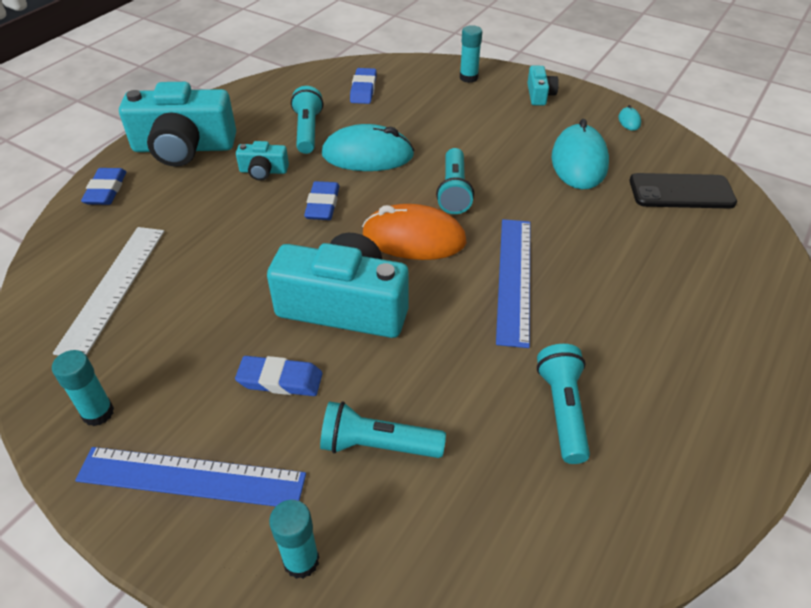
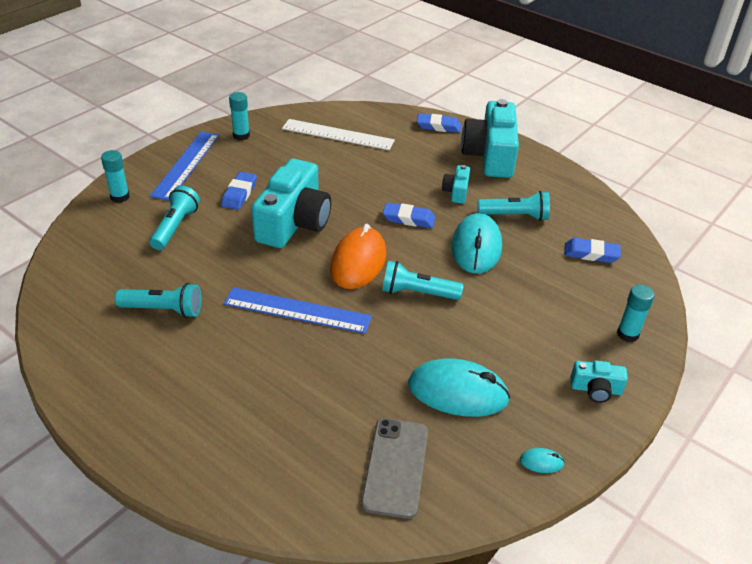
camera: 95 degrees right, 5 degrees down
(681, 192) = (395, 467): black phone -> grey phone

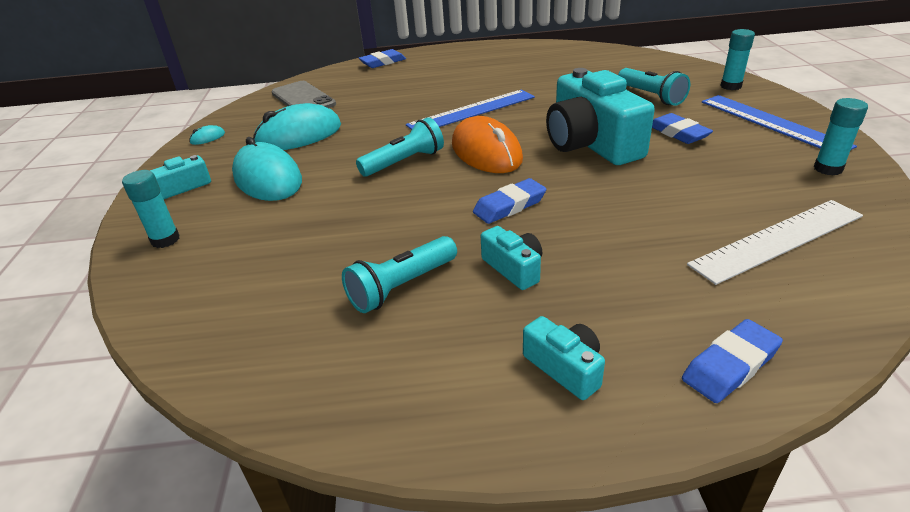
camera: 140 degrees right, 5 degrees down
(163, 310) = (546, 74): turquoise flashlight -> none
(476, 247) = (402, 223): turquoise mouse -> turquoise mouse (268, 179)
(490, 155) = (565, 368): turquoise camera -> turquoise camera, size x0.46
(591, 254) = (256, 300): blue eraser -> blue eraser (383, 62)

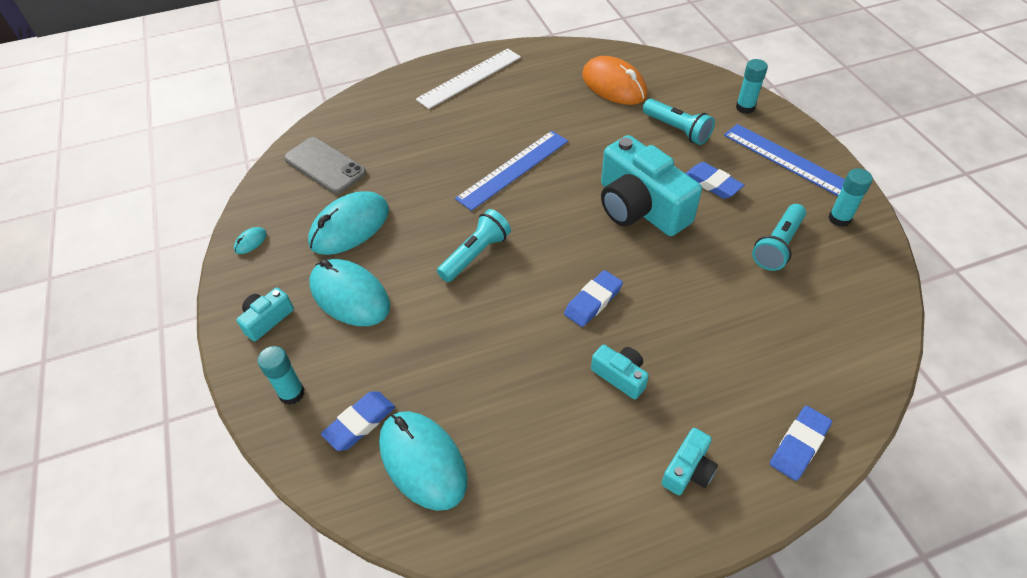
camera: 15 degrees left, 15 degrees up
(254, 311) = (422, 461): none -> turquoise mouse
(383, 62) = (386, 93): blue eraser -> blue eraser (360, 423)
(402, 287) = (536, 412): turquoise flashlight -> turquoise flashlight (778, 246)
(486, 152) = (548, 231): orange mouse -> orange mouse (614, 85)
(565, 368) = (688, 470): turquoise camera -> turquoise camera turned 90 degrees clockwise
(778, 240) = (813, 311): white ruler -> white ruler (470, 78)

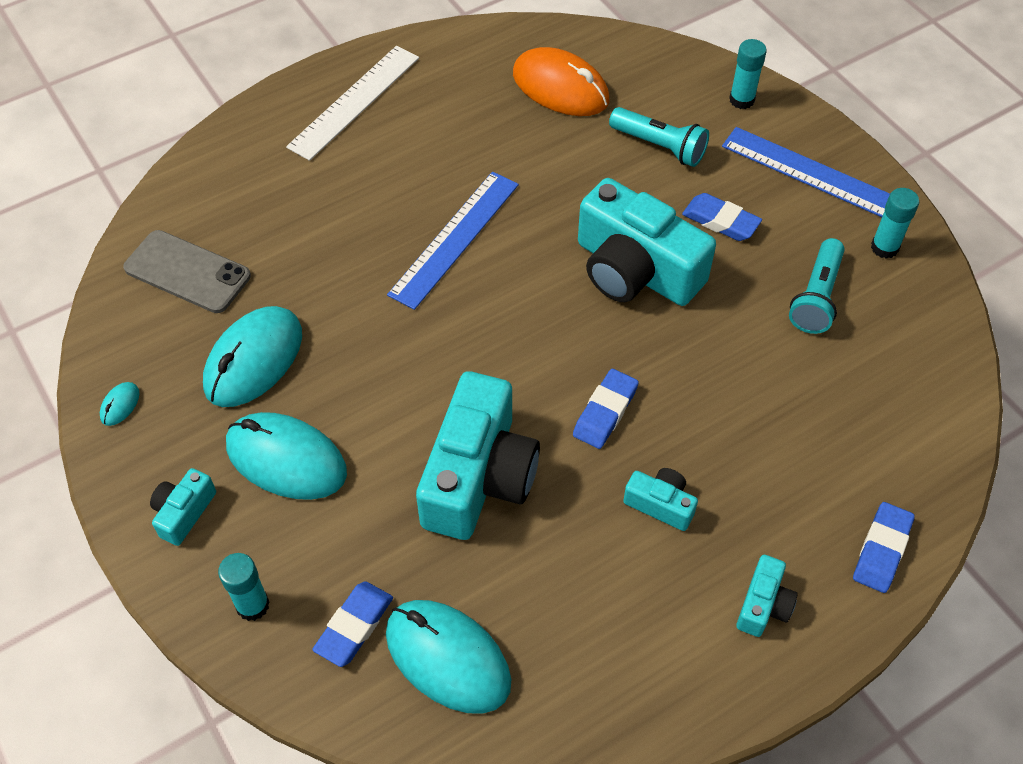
camera: 15 degrees left, 5 degrees up
(475, 254) = (437, 372): turquoise flashlight -> none
(485, 331) = (478, 476): none -> turquoise camera

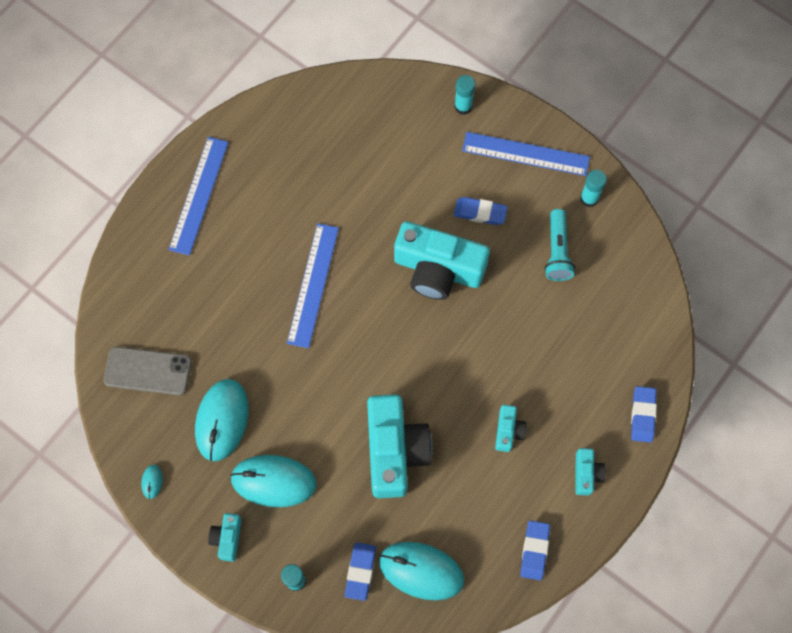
camera: 20 degrees left, 15 degrees up
(355, 102) = (199, 195): white ruler -> blue ruler
(560, 88) = (337, 136): orange mouse -> none
(605, 412) = (455, 380): blue eraser -> blue eraser (534, 551)
(660, 146) = (421, 164): turquoise flashlight -> none
(660, 504) = (508, 431): turquoise camera -> turquoise camera turned 90 degrees clockwise

